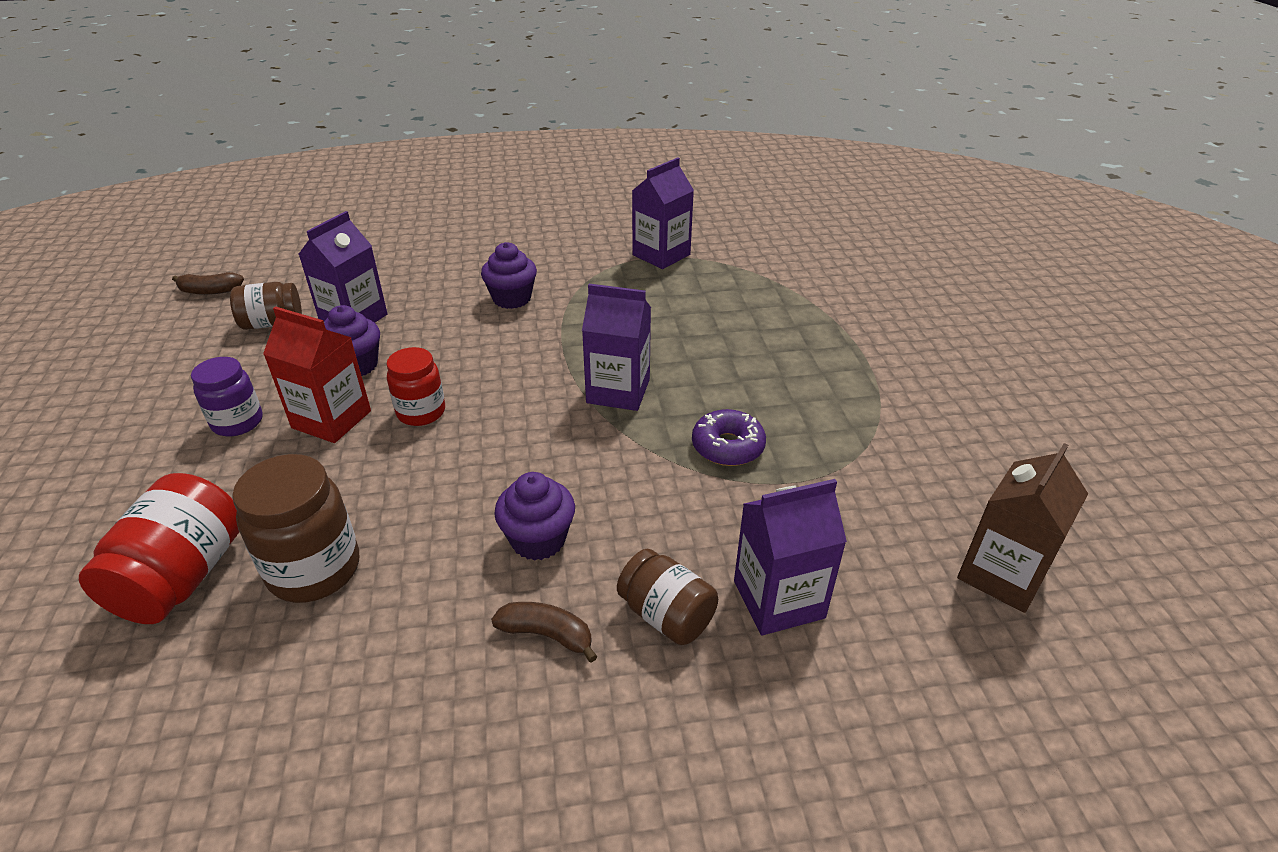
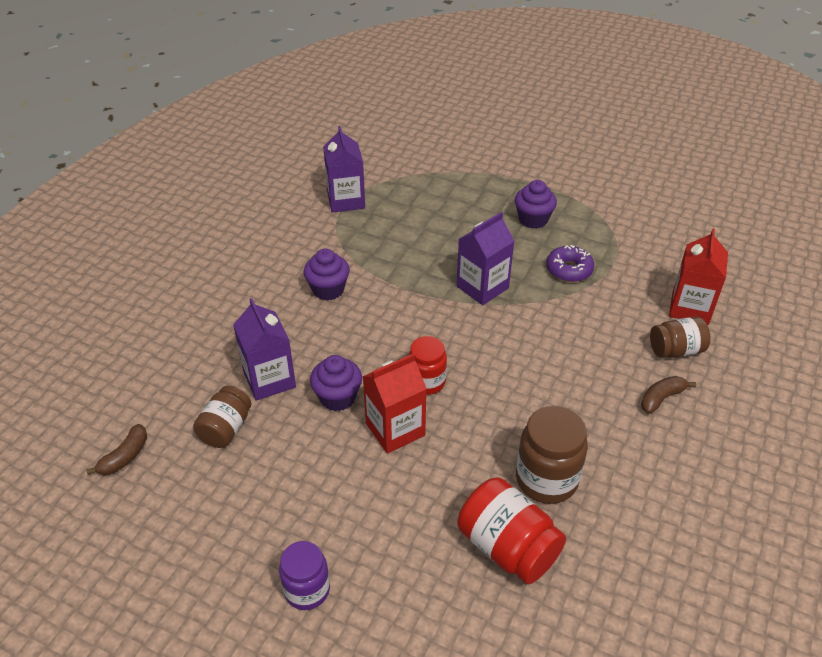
camera: 55 degrees left, 5 degrees up
(237, 422) = (353, 482): purple jar -> purple jar (307, 590)
(538, 539) = (589, 374): purple cupcake -> purple cupcake (533, 219)
(778, 599) = (690, 308): purple carton -> red carton
(1002, 574) = (719, 234): brown carton -> none

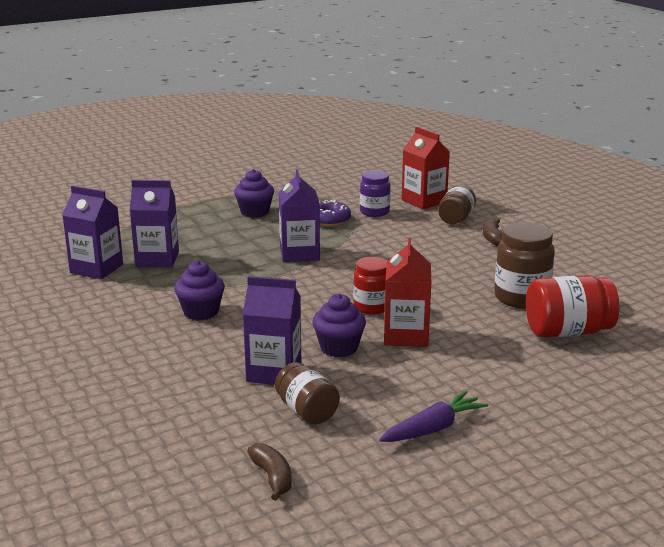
camera: 55 degrees left, 20 degrees down
(253, 521) = (433, 428): none -> purple carrot
(307, 590) = (532, 424): purple jar -> purple jar (374, 212)
(391, 219) = (157, 259): none -> purple carton

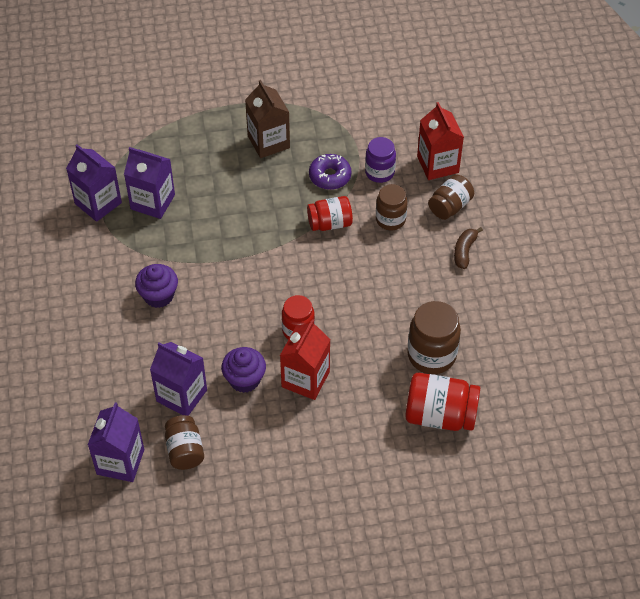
camera: 20 degrees right, 30 degrees up
(254, 212) = (268, 142): purple cupcake -> brown carton
(272, 477) = (130, 515): brown banana -> none
(299, 254) = (277, 228): purple carton -> purple carton (120, 462)
(350, 243) = (330, 223): none -> red jar
(407, 233) = (390, 219): none -> brown jar
(433, 428) = (265, 500): purple carrot -> none

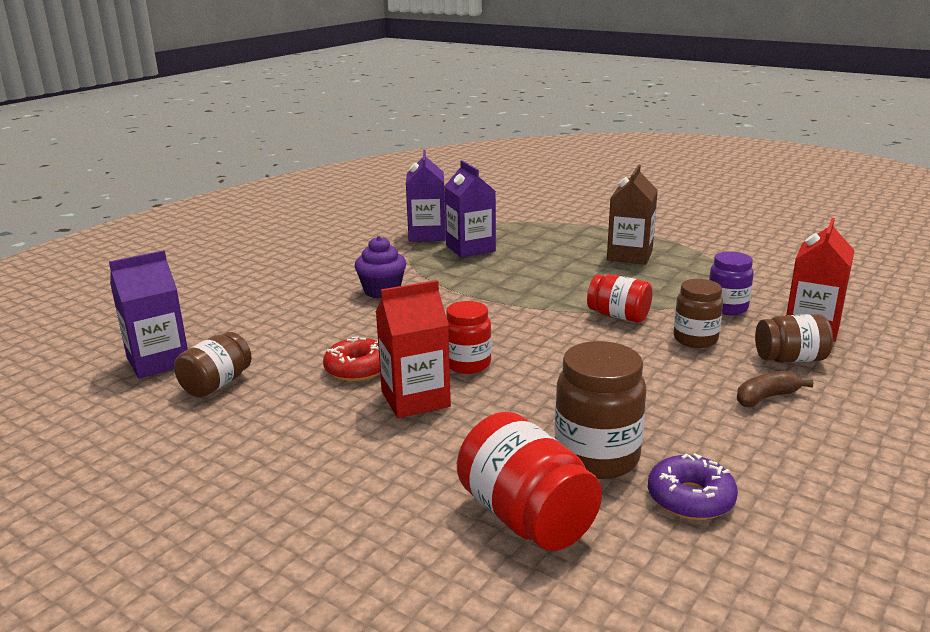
camera: 45 degrees right, 30 degrees down
(181, 395) = (285, 350): purple carton -> none
(244, 379) = (357, 369): purple cupcake -> red donut
(330, 176) = (664, 291): purple donut -> purple donut (690, 498)

